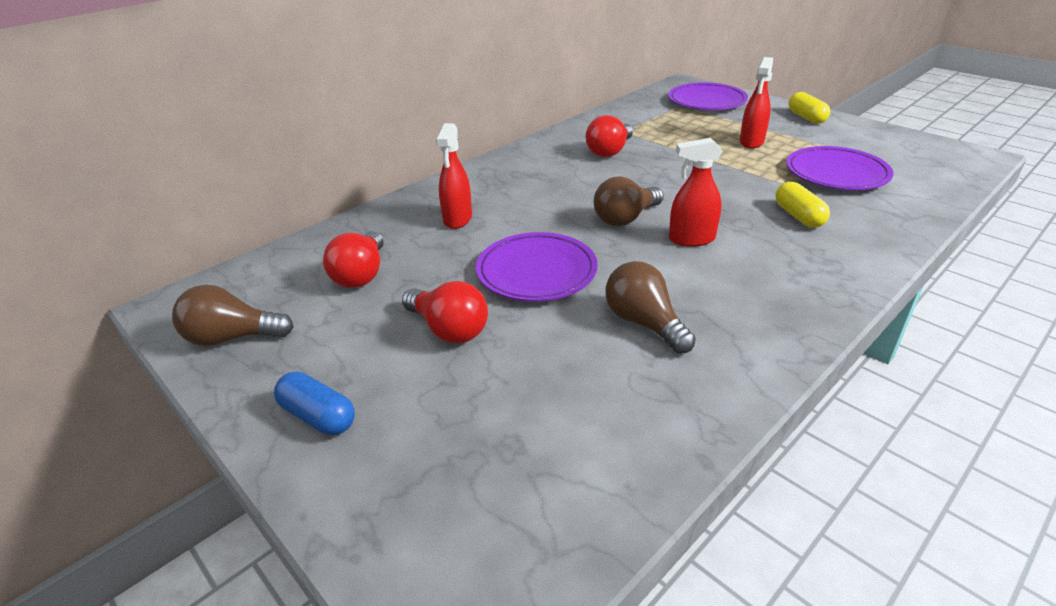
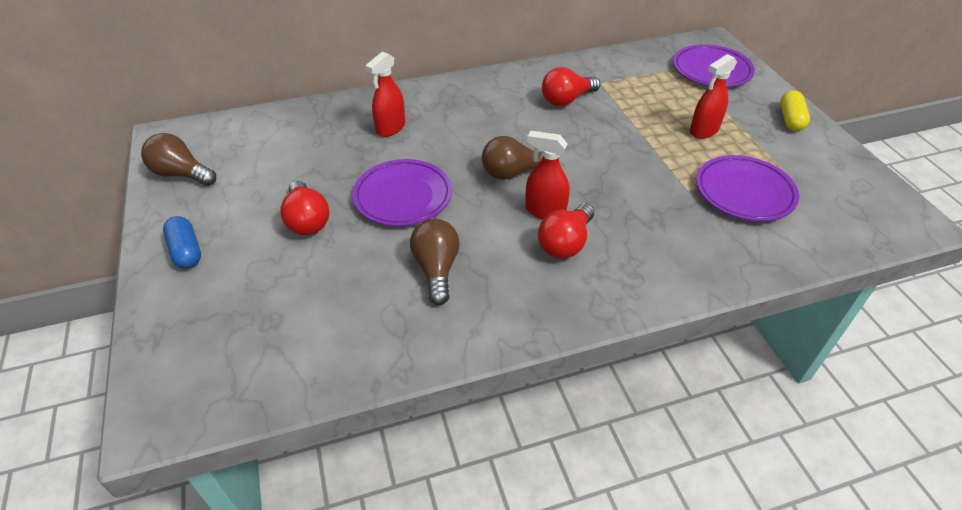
camera: 25 degrees right, 10 degrees up
(361, 275) = (289, 154): red light bulb -> red light bulb (565, 243)
(798, 216) = (658, 223): yellow capsule -> none

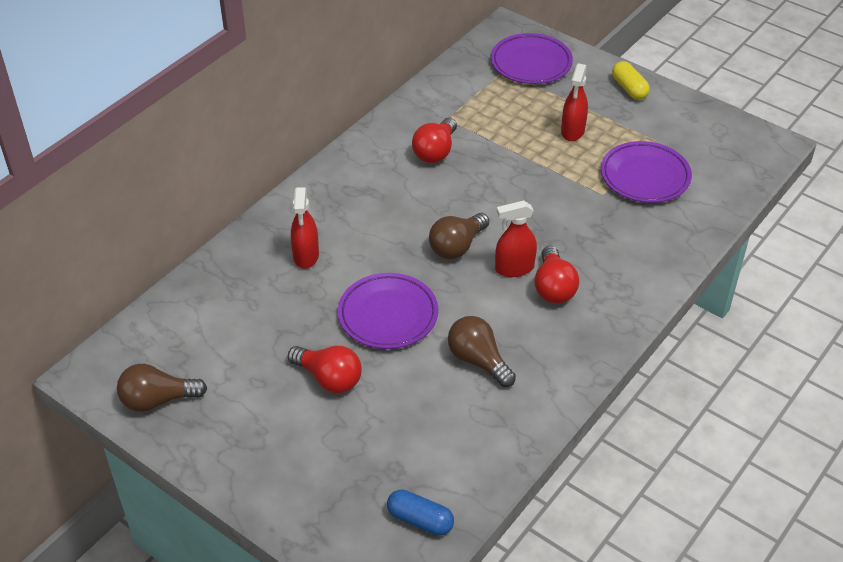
camera: 35 degrees left, 0 degrees up
(186, 251) = (254, 460): blue capsule -> blue capsule (420, 520)

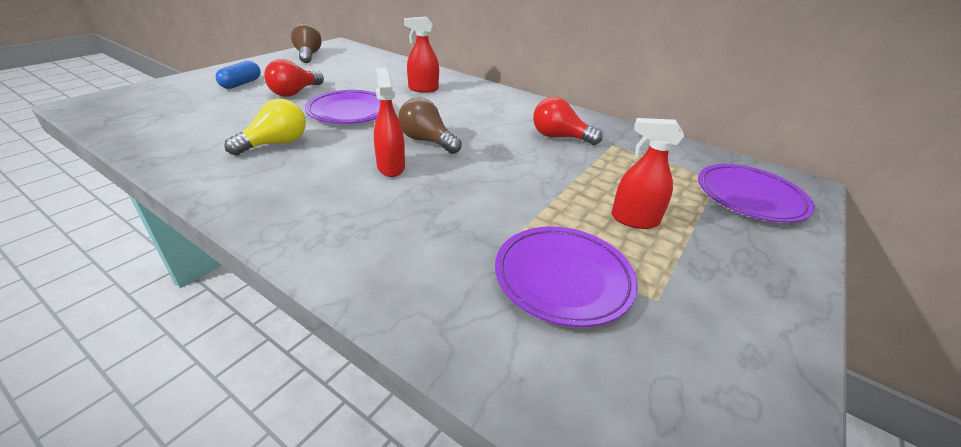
camera: 85 degrees right, 10 degrees down
(420, 520) = (127, 115): blue capsule -> blue capsule (241, 84)
(478, 360) = (275, 144): brown light bulb -> yellow light bulb
(553, 287) = (356, 188): red light bulb -> none
(629, 88) = (769, 281): yellow capsule -> none

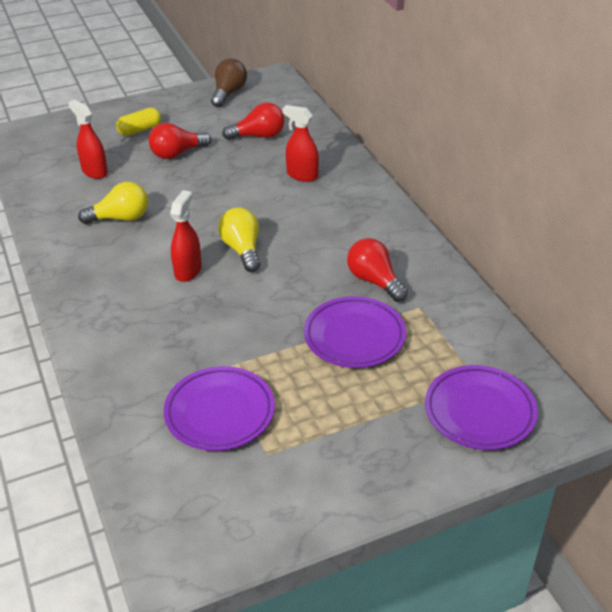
camera: 35 degrees right, 5 degrees up
(241, 84) = (140, 130): blue capsule -> yellow capsule
(350, 112) = (205, 193): purple plate -> purple plate (354, 336)
(361, 73) = (259, 136): none -> red light bulb
(427, 141) = (242, 250): brown light bulb -> yellow light bulb
(634, 220) = (333, 390): red spray bottle -> red spray bottle (94, 171)

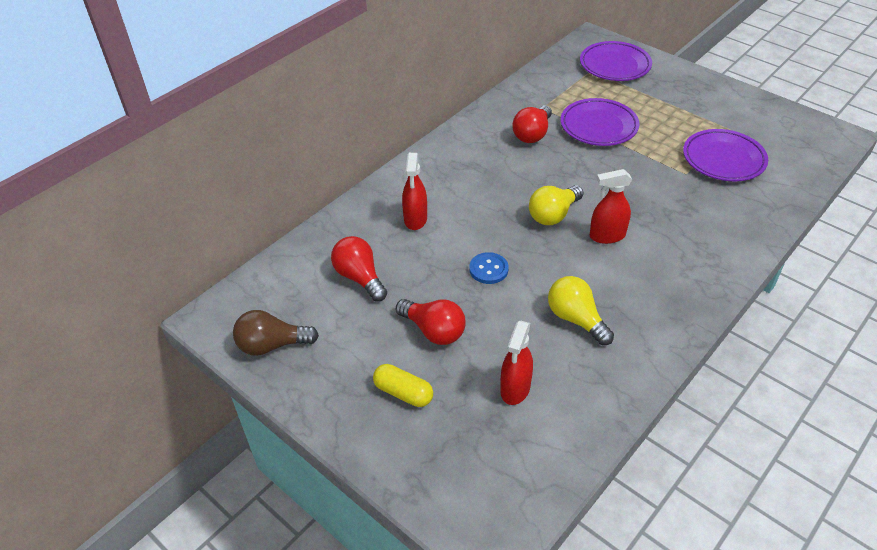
camera: 115 degrees left, 5 degrees up
(211, 194) = (488, 269): none -> blue button

